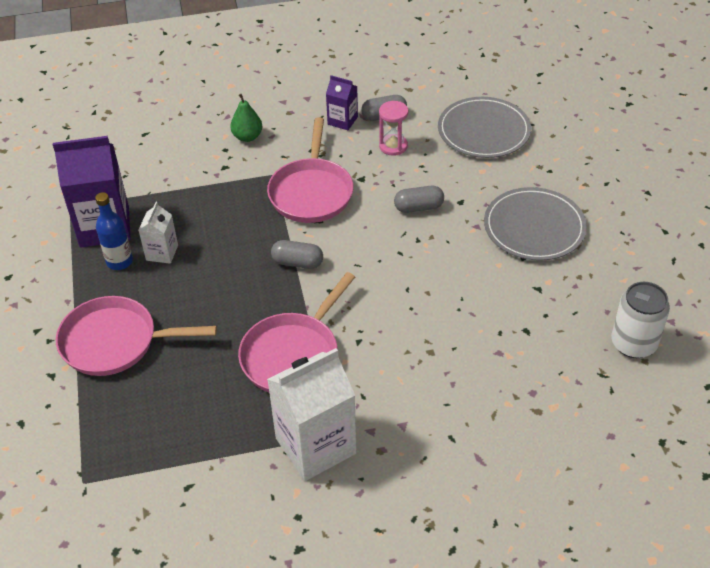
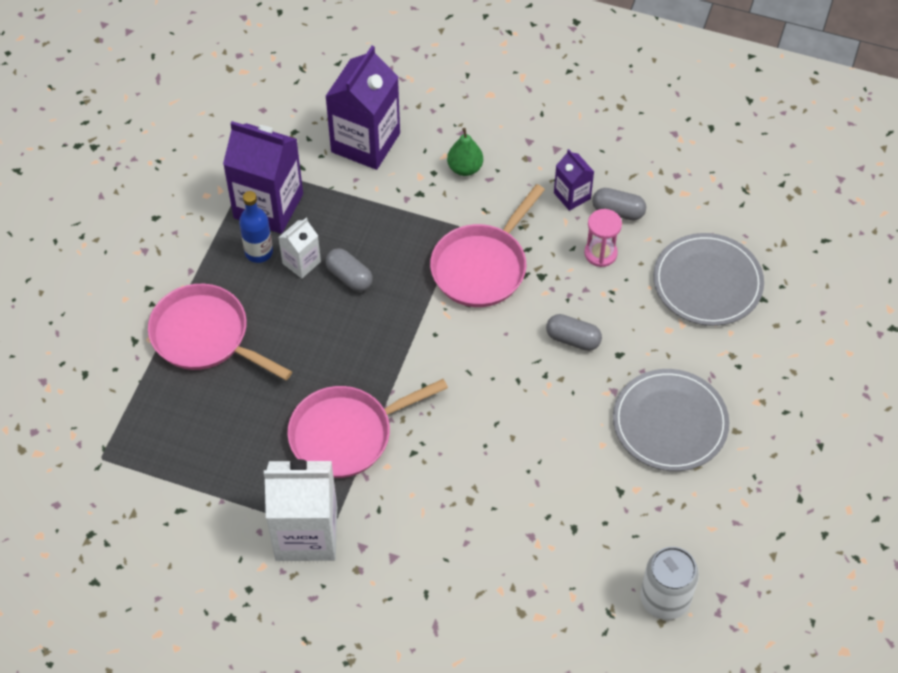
camera: 30 degrees right, 10 degrees up
(155, 153) = (365, 142): none -> purple carton
(297, 262) = (415, 339): grey capsule -> grey capsule (349, 277)

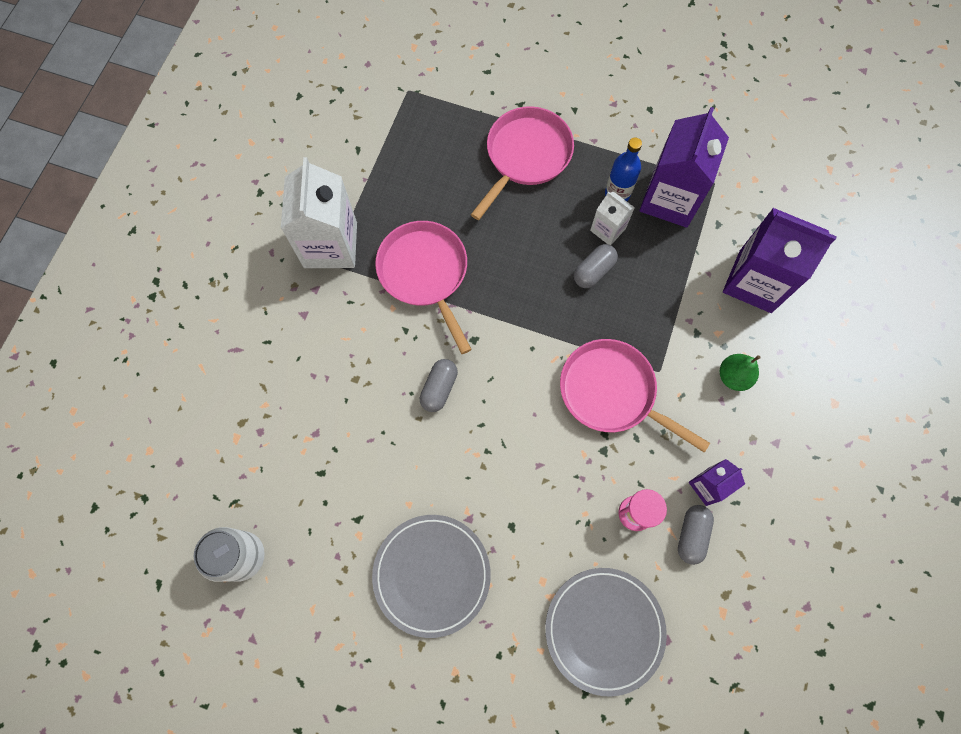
camera: 90 degrees right, 15 degrees up
(573, 339) = (529, 480): grey capsule -> grey capsule (439, 388)

